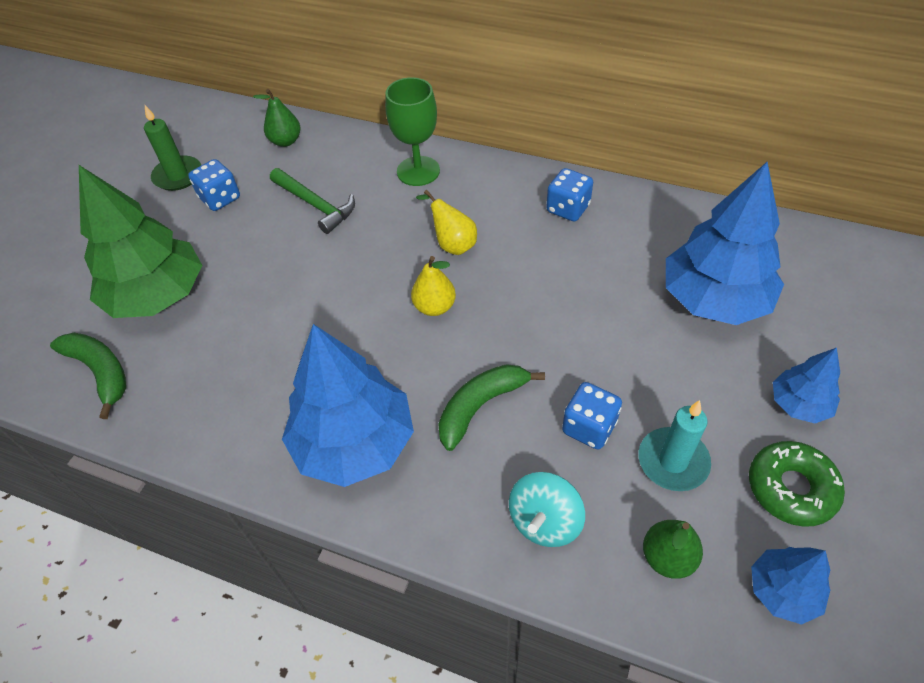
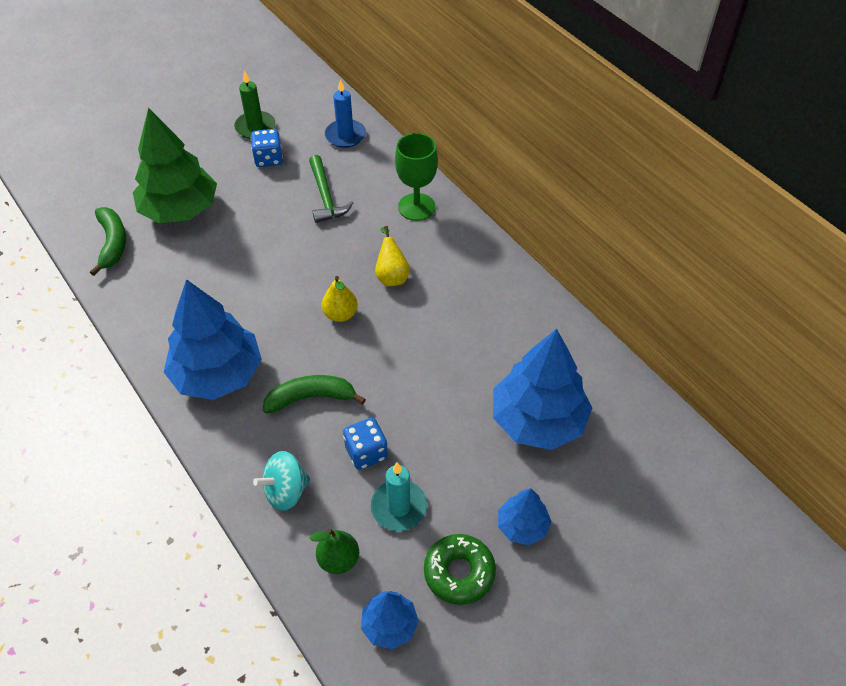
camera: 30 degrees right, 0 degrees up
(285, 141) = (345, 135): green pear -> blue candle
(568, 208) = (497, 293): blue dice -> none

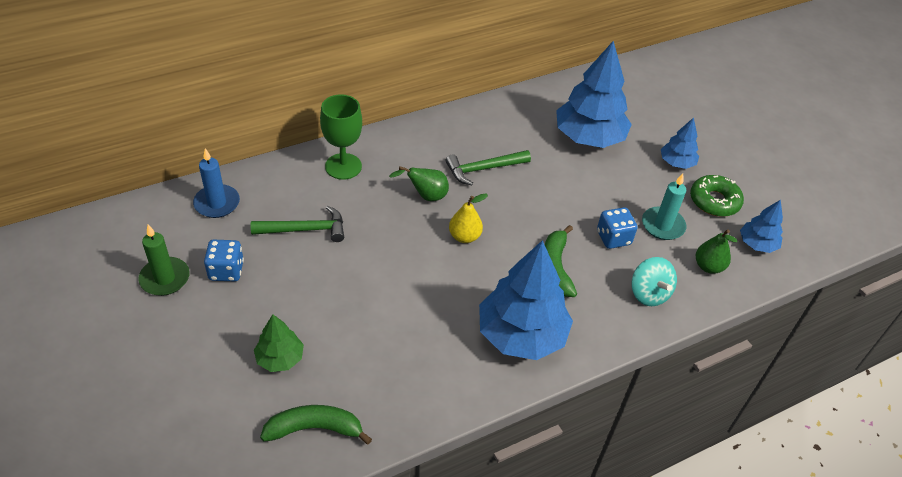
camera: 85 degrees left, 5 degrees down
(180, 210) = (280, 358): green tree -> green tree, size x0.50
(391, 275) = (425, 196): yellow pear -> green pear
(446, 319) = (483, 169): none -> green hammer

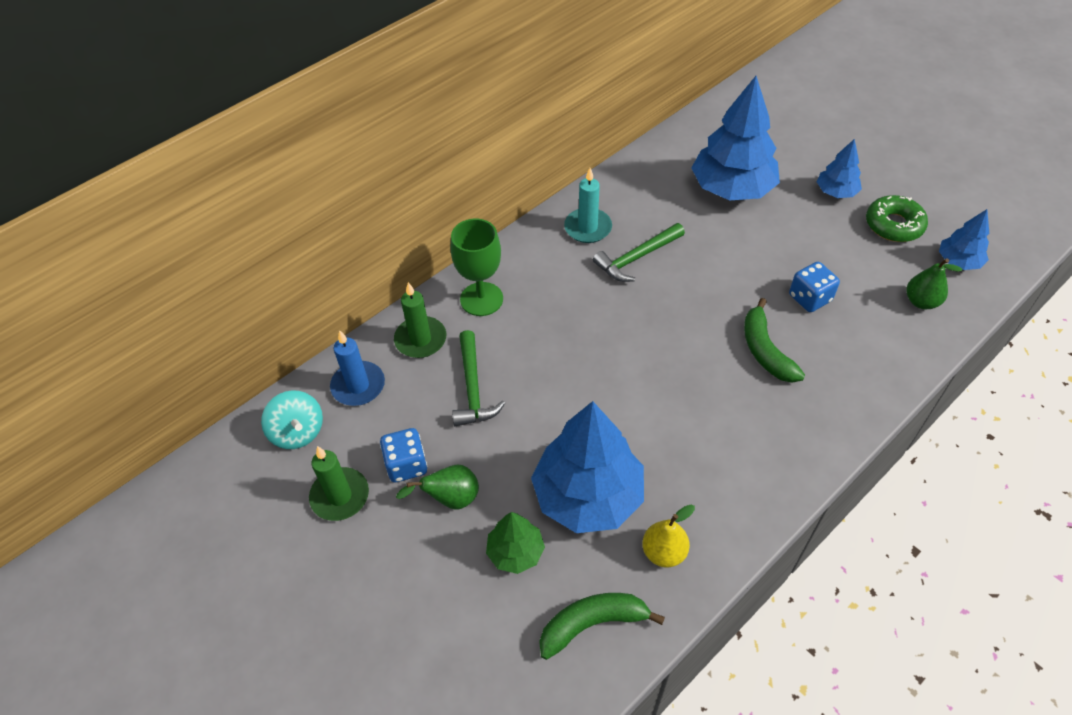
camera: 10 degrees left, 5 degrees up
(281, 183) = (420, 339): none -> green candle
(305, 229) = (473, 388): green hammer -> green hammer turned 105 degrees clockwise
(425, 196) = (588, 308): green pear -> green pear (450, 499)
(464, 236) = (652, 343): yellow pear -> yellow pear (664, 552)
(521, 335) = (764, 440): blue tree -> blue tree (588, 496)
(649, 293) = (874, 351): turquoise spinning top -> turquoise spinning top (298, 432)
(663, 225) = (854, 268): turquoise candle -> turquoise candle (588, 228)

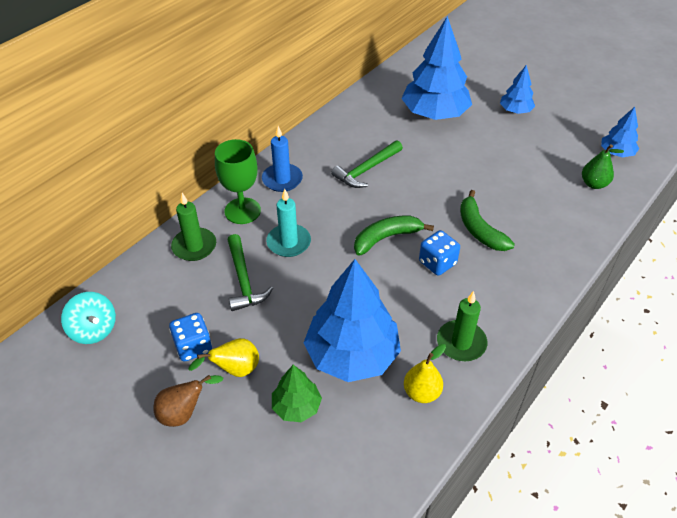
camera: 10 degrees left, 5 degrees down
(340, 496) = (137, 378): green candle -> green candle (461, 343)
(358, 386) = (144, 287): blue candle -> blue candle (282, 179)
(388, 544) = (184, 413): none -> brown pear
(450, 499) = (235, 370): green pear -> yellow pear
(588, 228) = (323, 150): turquoise candle -> turquoise candle (288, 242)
(592, 623) = (370, 457): green banana -> green banana (386, 238)
(809, 298) = (508, 188): blue dice -> blue dice (437, 263)
(894, 225) = (563, 131): green donut -> none

